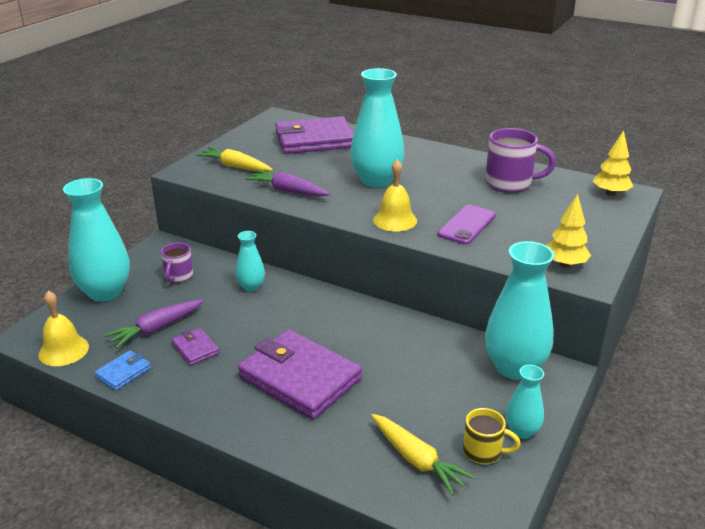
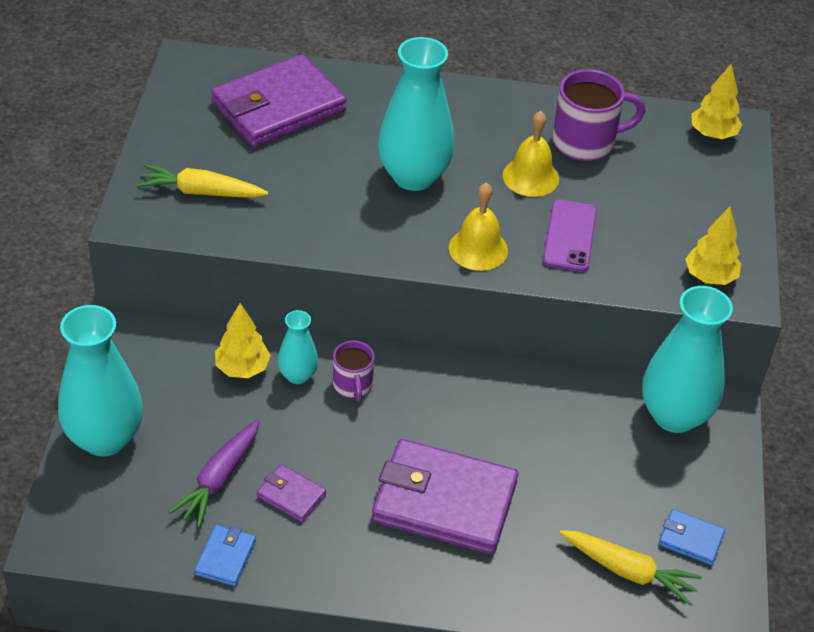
camera: 25 degrees left, 15 degrees up
(63, 350) = (121, 547): yellow bell -> yellow bell (530, 177)
(178, 276) = (187, 383): purple mug -> purple mug (353, 385)
(219, 276) = (242, 368): none -> yellow tree
(288, 191) = (307, 225): purple carrot -> none
(483, 452) = (690, 539): yellow mug -> blue wallet
(522, 431) = (717, 500): turquoise vase -> none

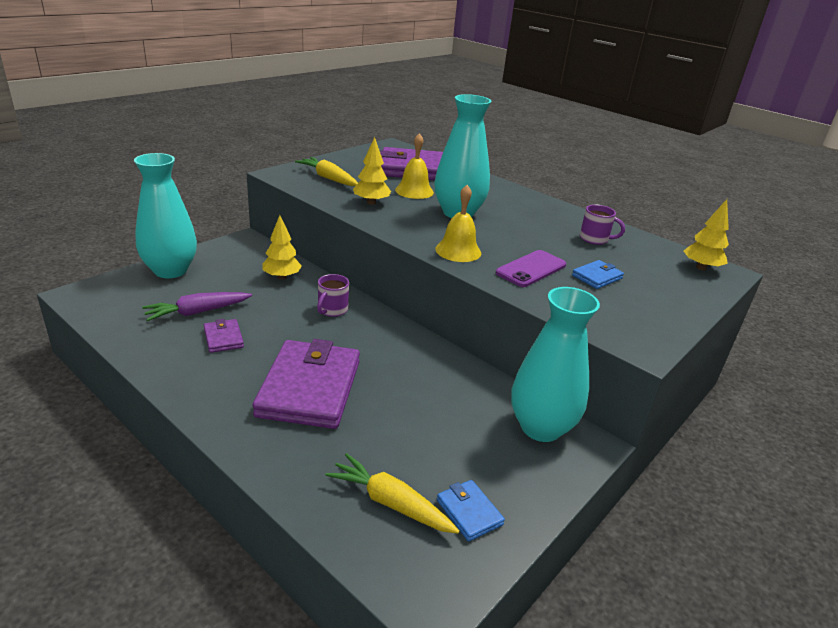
camera: 35 degrees right, 15 degrees down
(225, 558) = (143, 346): blue wallet -> blue wallet (597, 277)
(298, 375) = (307, 292): turquoise vase -> none
(444, 502) = (310, 388): purple wallet -> purple wallet turned 45 degrees clockwise
(530, 177) = (536, 238): yellow bell -> yellow bell (414, 191)
(586, 142) = (595, 239): purple mug -> purple mug, size x0.59
(628, 571) = (391, 503): yellow carrot -> yellow carrot turned 150 degrees clockwise
(710, 277) = (622, 327): yellow tree -> yellow tree (371, 202)

